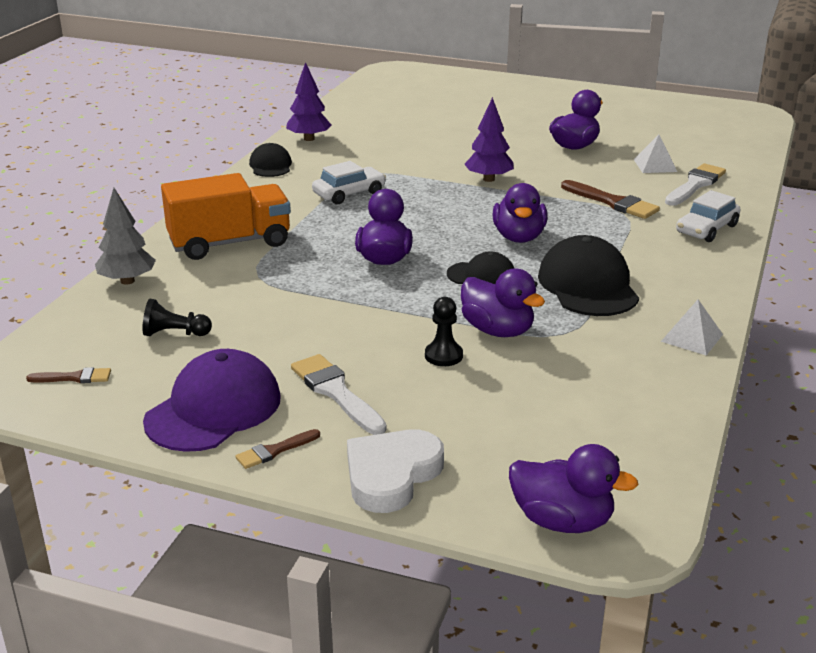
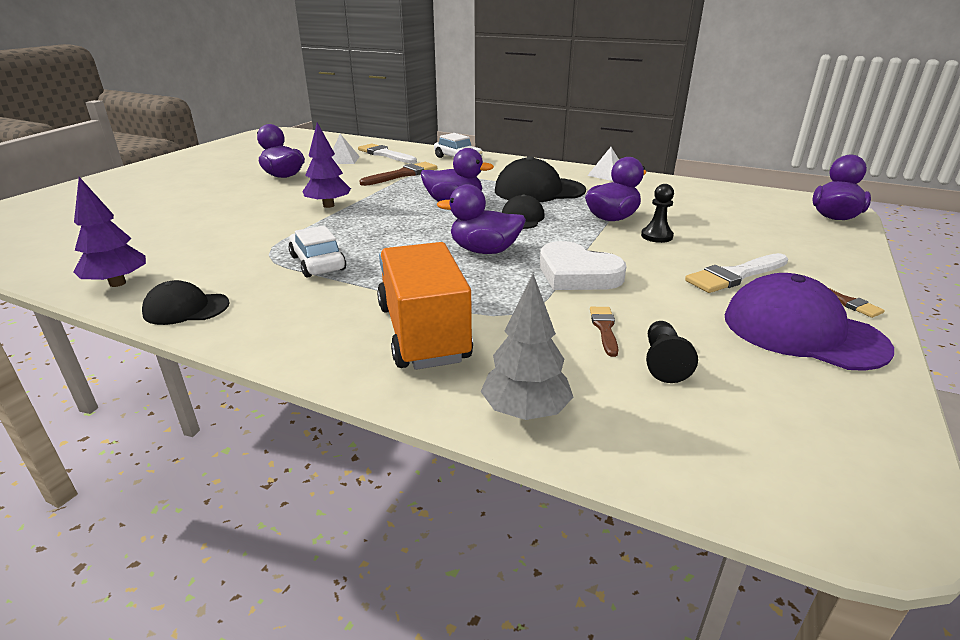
camera: 85 degrees left, 0 degrees up
(74, 377) = (804, 435): brown brush -> brown brush (604, 328)
(391, 475) = (833, 258): white heart -> white heart (577, 274)

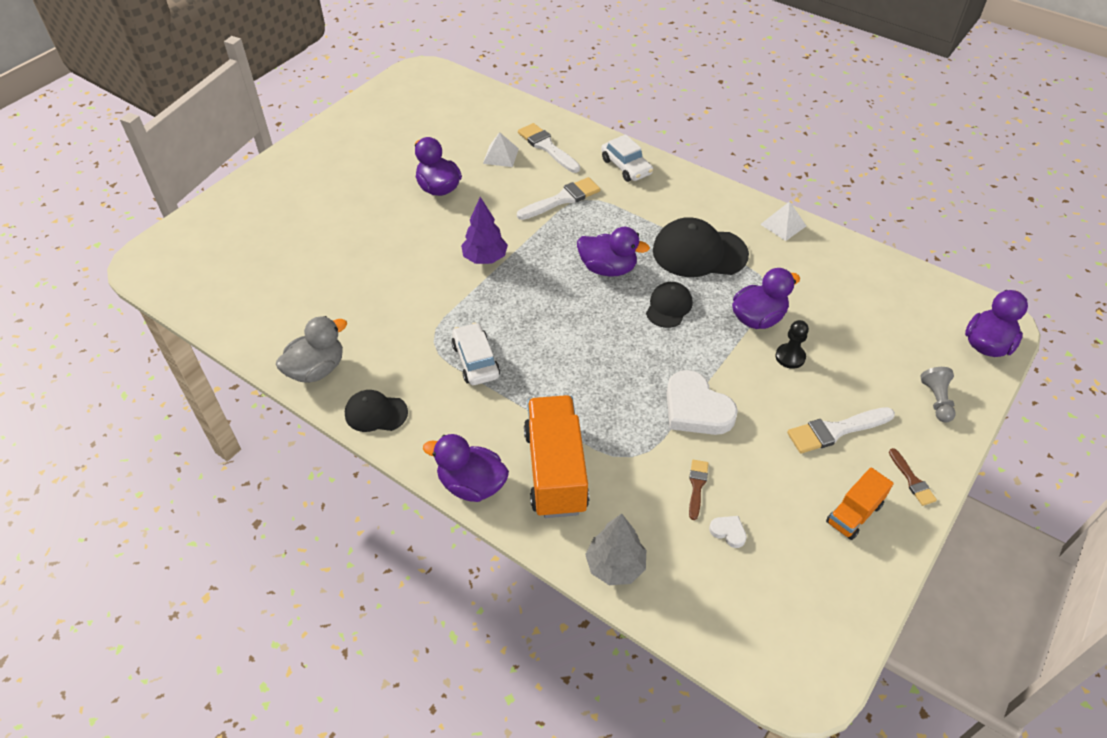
camera: 10 degrees right, 20 degrees up
(117, 283) = (316, 369): purple tree -> grey duck
(403, 174) = (562, 199): brown brush -> white brush
(484, 251) = (622, 361): purple duck -> purple duck (472, 485)
(663, 362) = (728, 532): black pawn -> white heart
(802, 331) = (854, 514): purple cap -> orange truck
(819, 249) = (936, 400): none -> grey pawn

